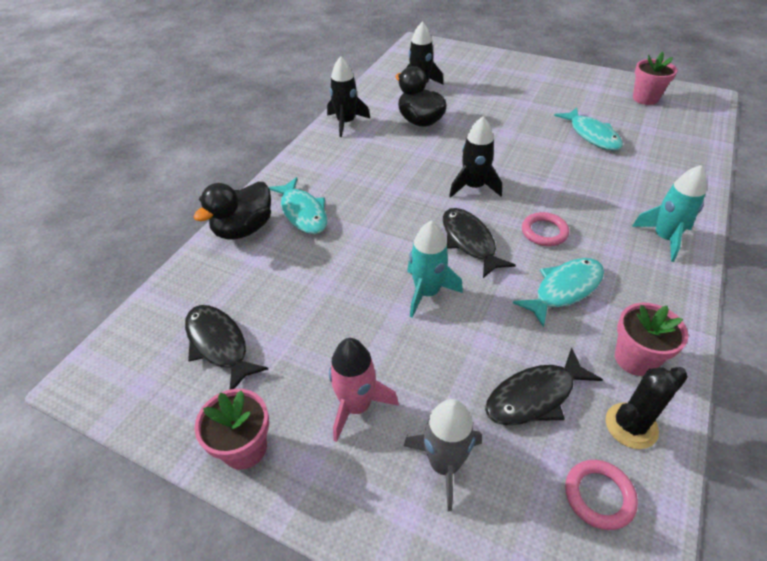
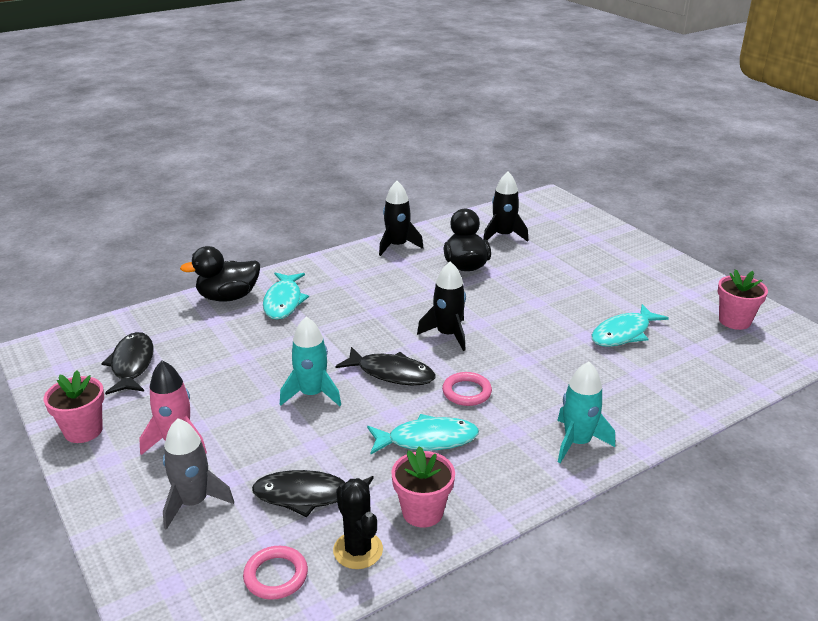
camera: 30 degrees right, 15 degrees down
(470, 241) = (391, 373): black fish -> black fish turned 105 degrees clockwise
(592, 135) = (623, 333): turquoise fish -> turquoise fish turned 45 degrees clockwise
(631, 426) = (358, 550): black cactus -> black cactus turned 60 degrees clockwise

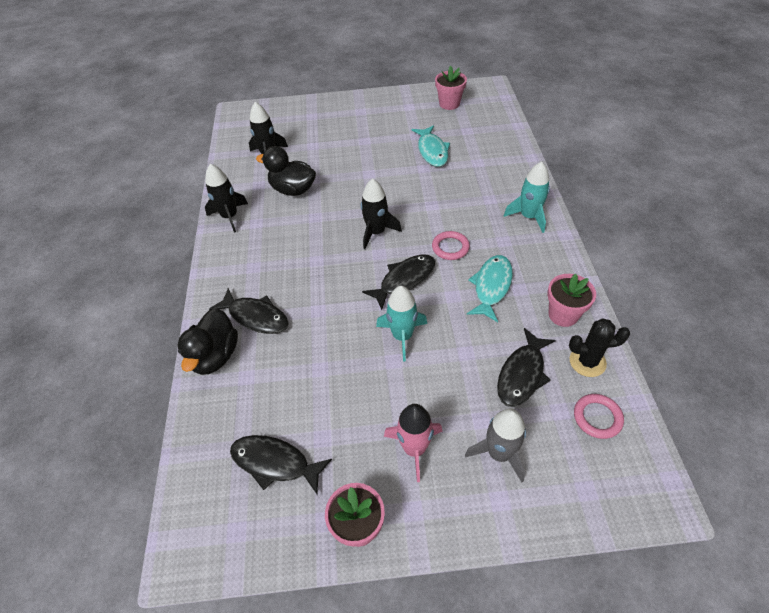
camera: 60 degrees left, 20 degrees up
(283, 302) = (256, 317): turquoise fish -> black fish

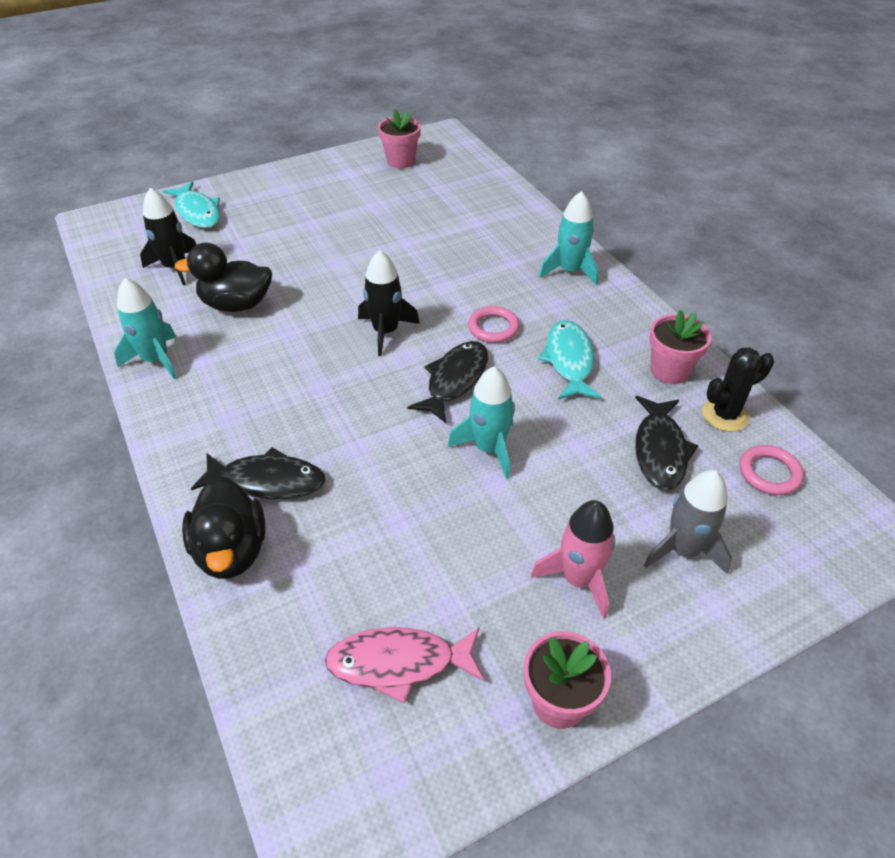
camera: 25 degrees left, 5 degrees down
(230, 216) = (156, 360): black rocket -> turquoise rocket
(275, 463) = (399, 663): black fish -> pink fish
(432, 151) = (408, 220): turquoise fish -> turquoise fish (197, 212)

